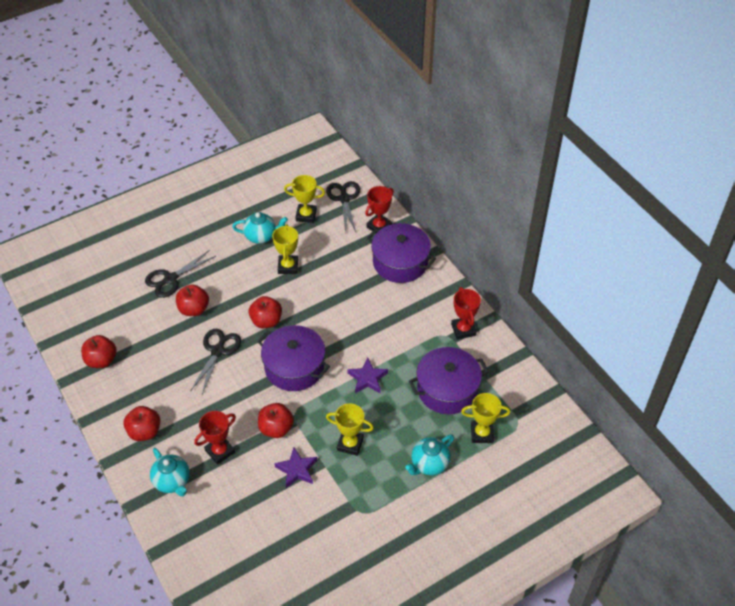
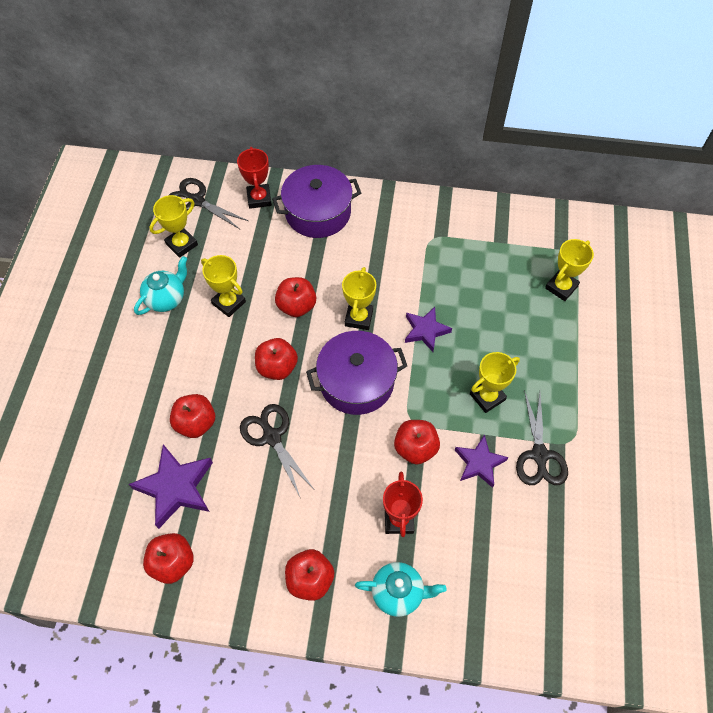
camera: 50 degrees left, 10 degrees up
(146, 329) = (176, 487): none -> purple star
(171, 279) = (133, 418): black scissors -> black scissors (539, 455)
(319, 300) = (296, 306): none -> red apple
(342, 337) = (359, 318): none -> yellow trophy
(429, 464) = (561, 349): turquoise teapot -> none
(447, 389) = (493, 279): purple pot -> none
(463, 330) = (439, 221): red trophy -> none

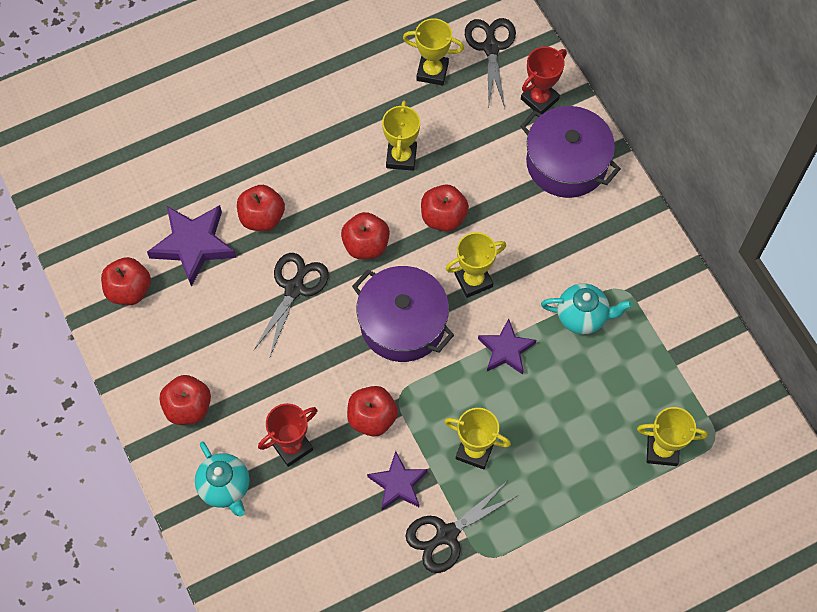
camera: 55 degrees right, 5 degrees up
(166, 299) = (364, 103): turquoise teapot -> turquoise teapot (582, 316)

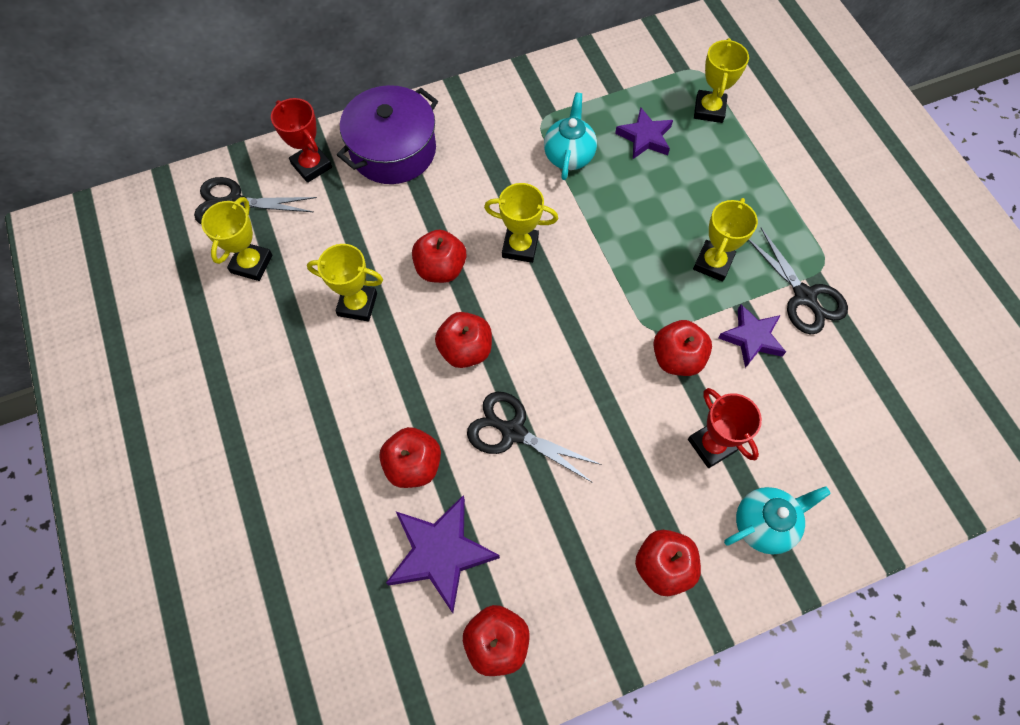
camera: 85 degrees left, 0 degrees up
(402, 323) = (565, 319): purple pot -> none
(473, 280) = (520, 247): yellow trophy -> yellow trophy turned 60 degrees counterclockwise
(506, 350) = (602, 225): purple star -> purple star (645, 137)

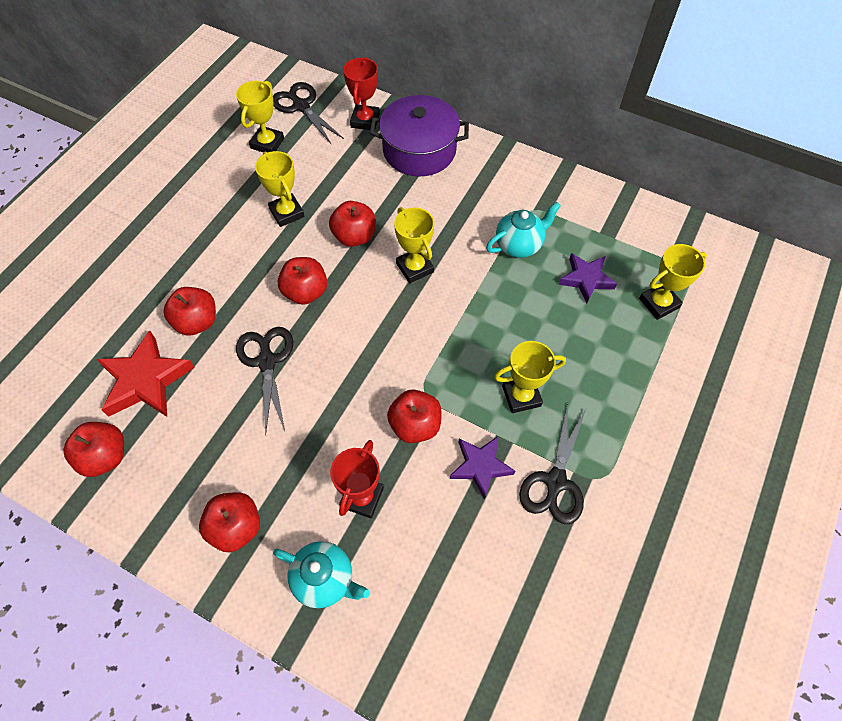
camera: 50 degrees right, 5 degrees down
(251, 264) = (267, 143): yellow trophy -> yellow trophy turned 45 degrees counterclockwise
(440, 553) = (145, 380): purple star -> red star

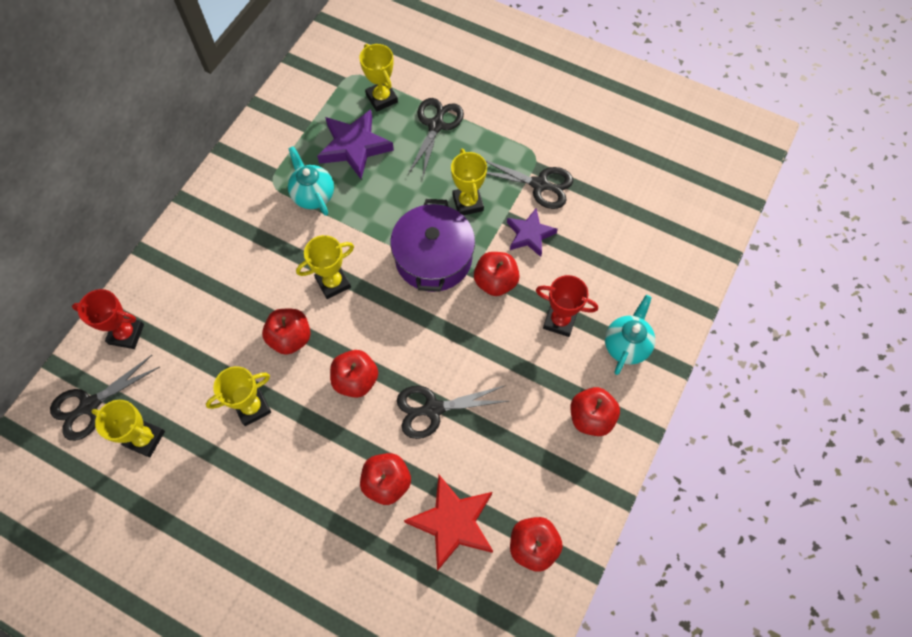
camera: 90 degrees left, 5 degrees up
(419, 150) = (180, 279): purple pot -> purple pot (433, 258)
(586, 279) = (354, 147): purple star -> purple star, size x1.54
(629, 361) = (436, 125): none -> black scissors

